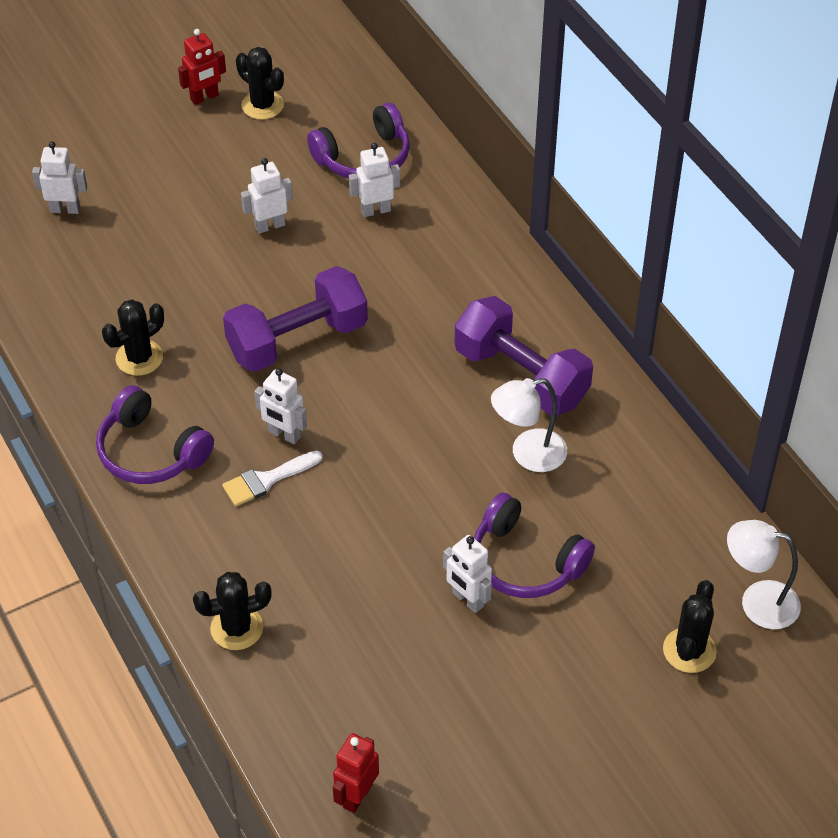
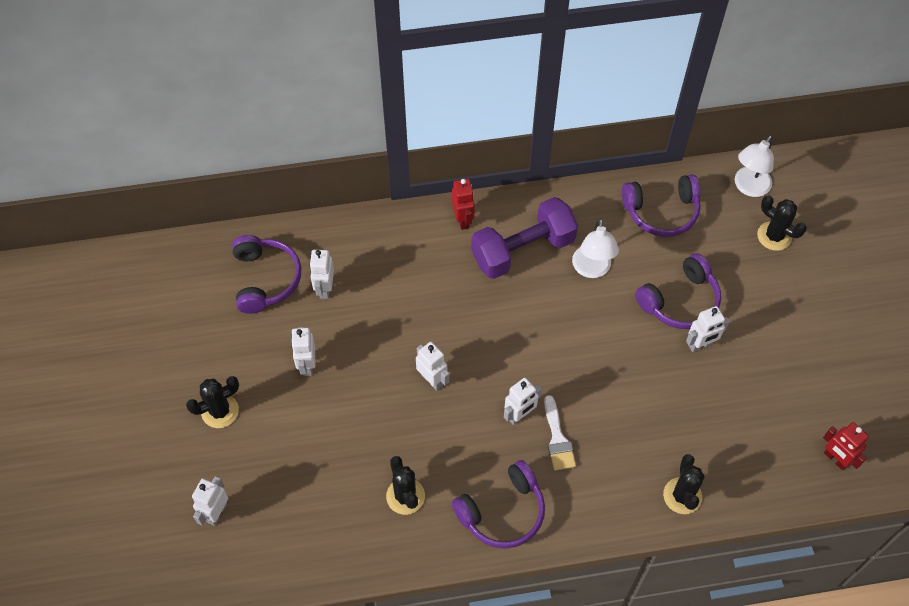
camera: 70 degrees left, 10 degrees up
(204, 97) = (139, 372): red robot -> red robot (463, 220)
(262, 105) = (171, 332): black cactus -> black cactus (220, 411)
(297, 340) = (432, 380): purple dumbbell -> white robot
(659, 508) = (661, 212): none -> purple headphones

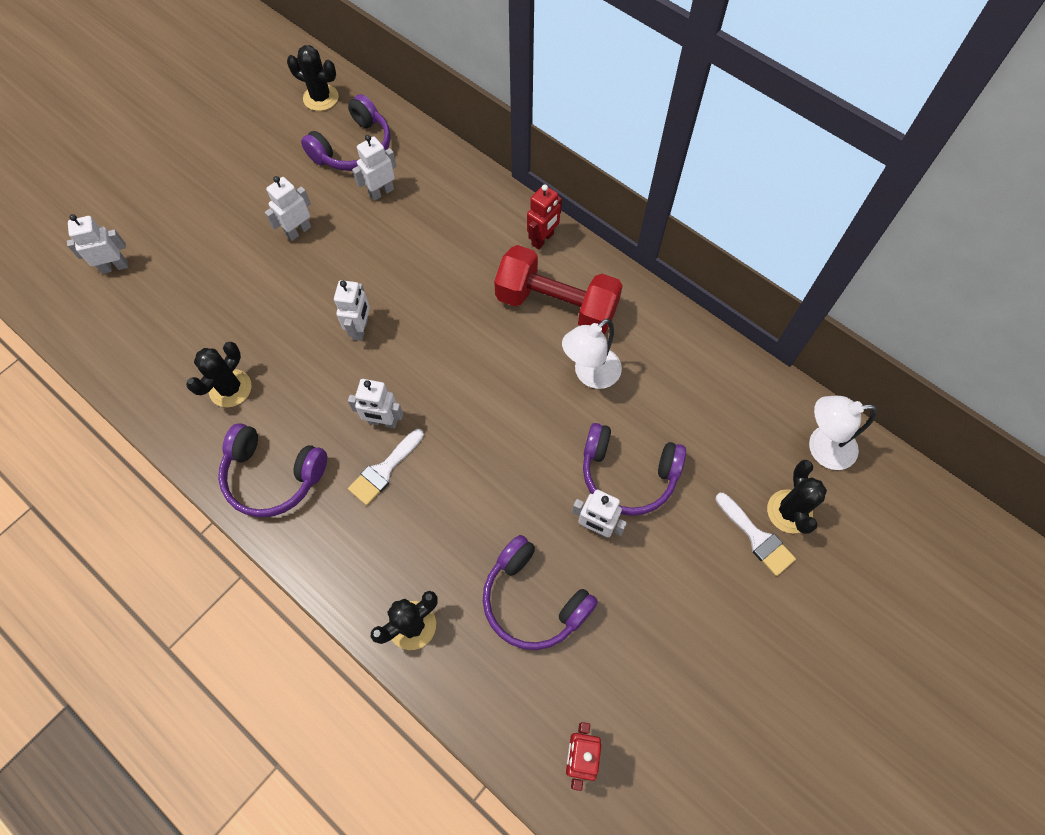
camera: 50 degrees right, 5 degrees up
(220, 411) = (207, 204): black cactus -> black cactus (321, 98)
(523, 250) = (556, 305): purple dumbbell -> red dumbbell
(661, 212) = (712, 389): purple headphones -> purple headphones (533, 600)
(777, 265) = (757, 537): none -> white brush

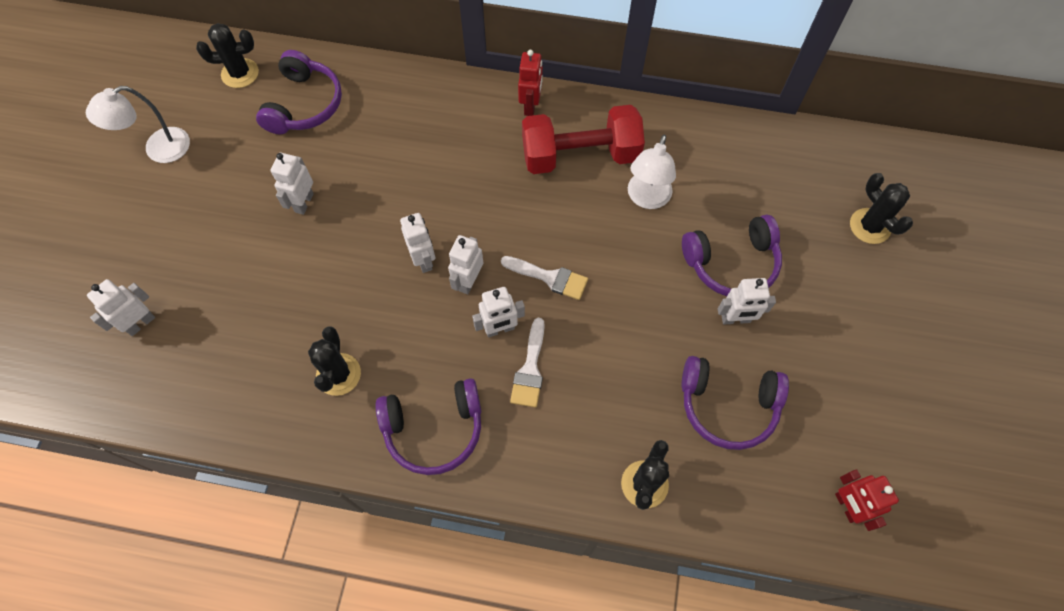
camera: 30 degrees left, 0 degrees up
(381, 192) = (358, 132): white robot -> white robot (468, 281)
(757, 537) = (860, 259): white brush -> white brush (550, 278)
(821, 448) = (860, 165): white lamp -> white lamp (158, 150)

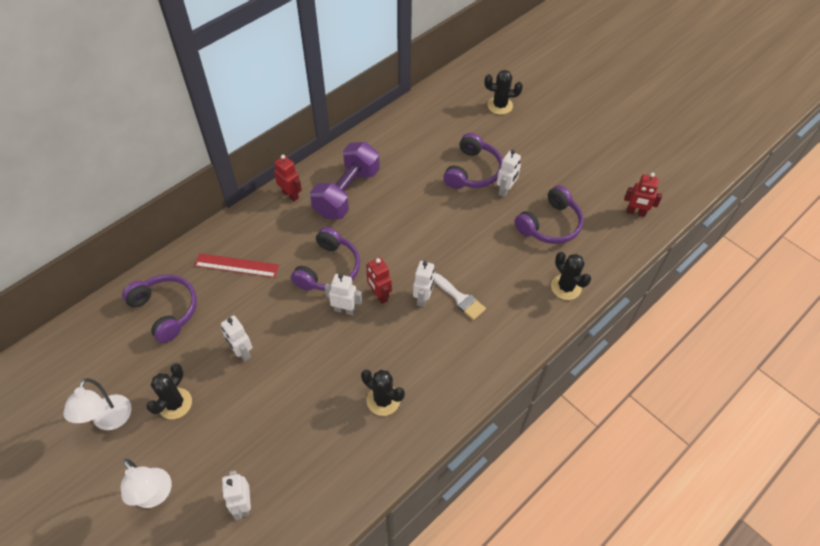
camera: 55 degrees left, 10 degrees down
(240, 73) = (99, 335): black cactus -> black cactus (175, 403)
(401, 124) = (237, 265): none -> red ruler
(434, 429) = (459, 368): purple headphones -> purple headphones (328, 269)
(468, 281) = (379, 295): white robot -> red robot
(550, 278) = (412, 254): white brush -> none
(580, 156) = (347, 193): red dumbbell -> purple dumbbell
(646, 198) = (402, 181): white lamp -> white lamp (155, 495)

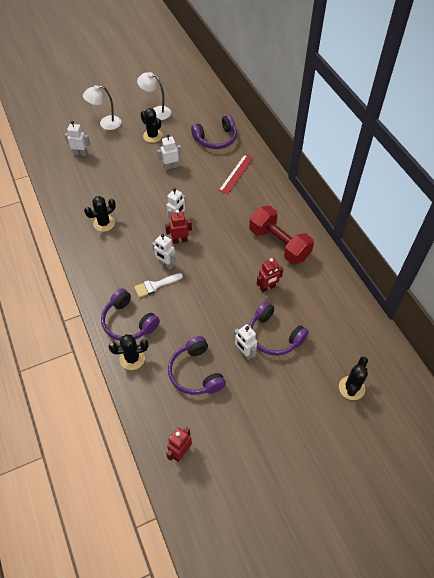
camera: 110 degrees right, 0 degrees up
(290, 195) = (288, 211): red robot -> red robot (267, 288)
(328, 269) = (213, 218): purple headphones -> purple headphones (128, 322)
(347, 193) = (279, 244): purple dumbbell -> red dumbbell

